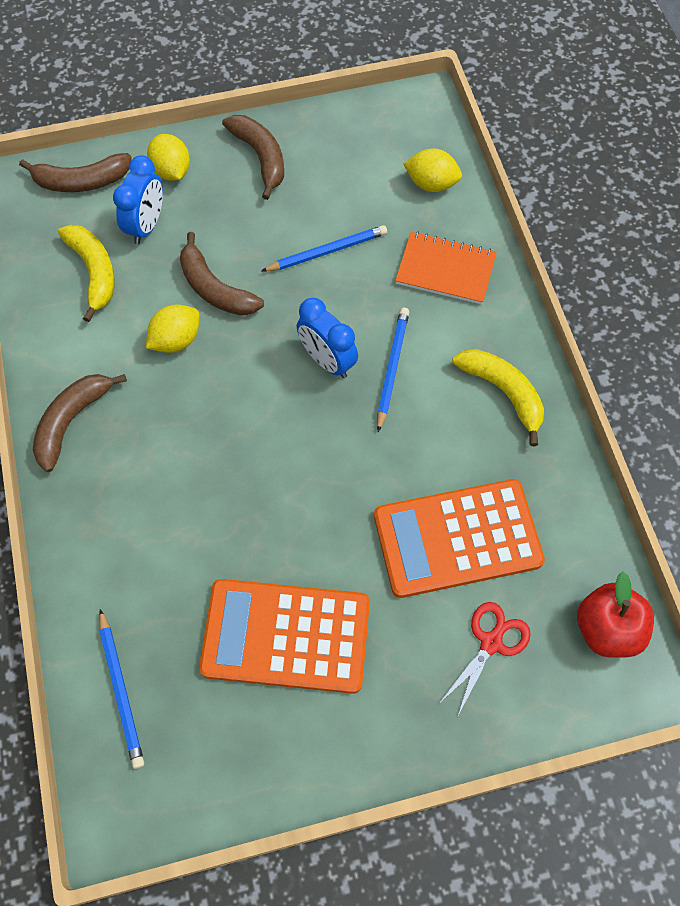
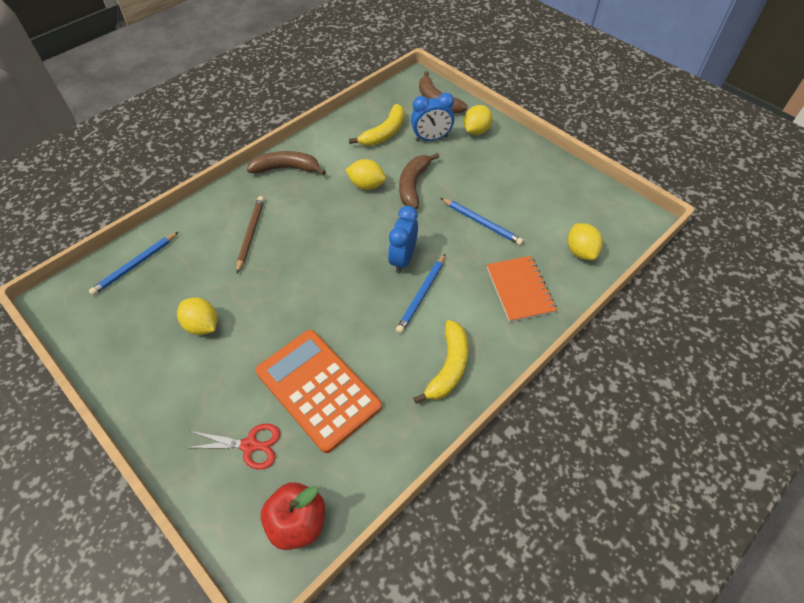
camera: 60 degrees right, 10 degrees down
(166, 517) = (251, 234): none -> brown pencil
(260, 158) = (521, 162): brown banana -> none
(286, 636) = (202, 325): orange calculator -> yellow lemon
(392, 368) = (421, 295): blue pencil -> blue pencil turned 135 degrees clockwise

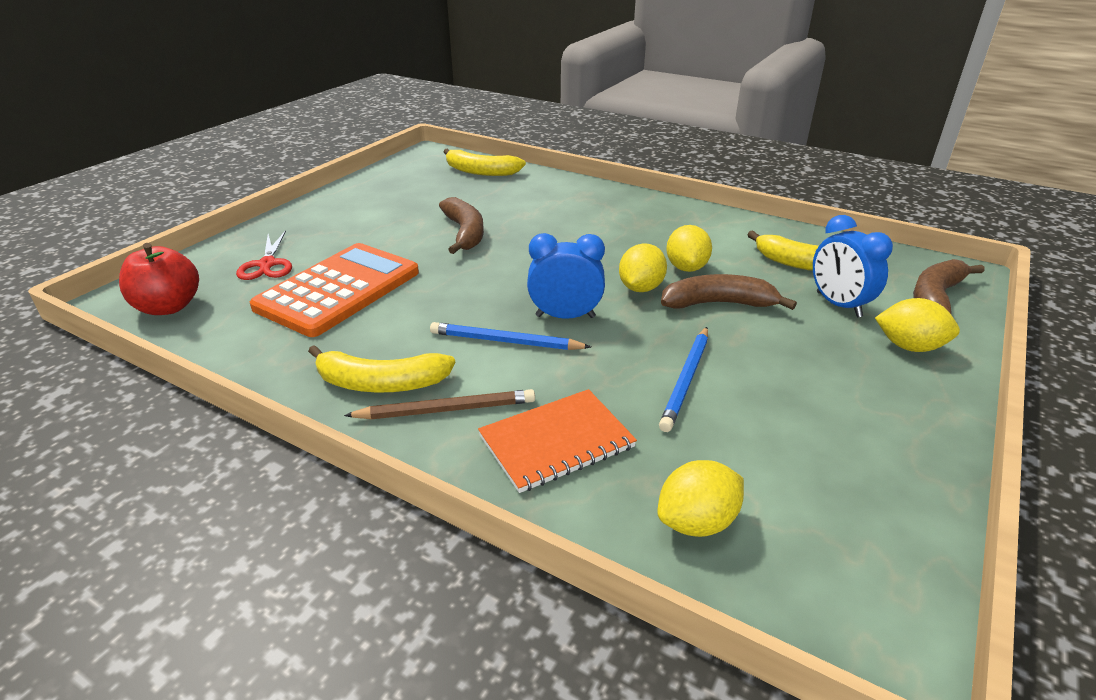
camera: 75 degrees right, 20 degrees down
(135, 265) = (480, 171): blue pencil -> yellow banana
(202, 325) = (415, 214): yellow lemon -> yellow lemon (640, 288)
(251, 234) = (550, 213): brown pencil -> brown pencil (446, 410)
(287, 168) = (670, 213): brown banana -> brown banana (464, 233)

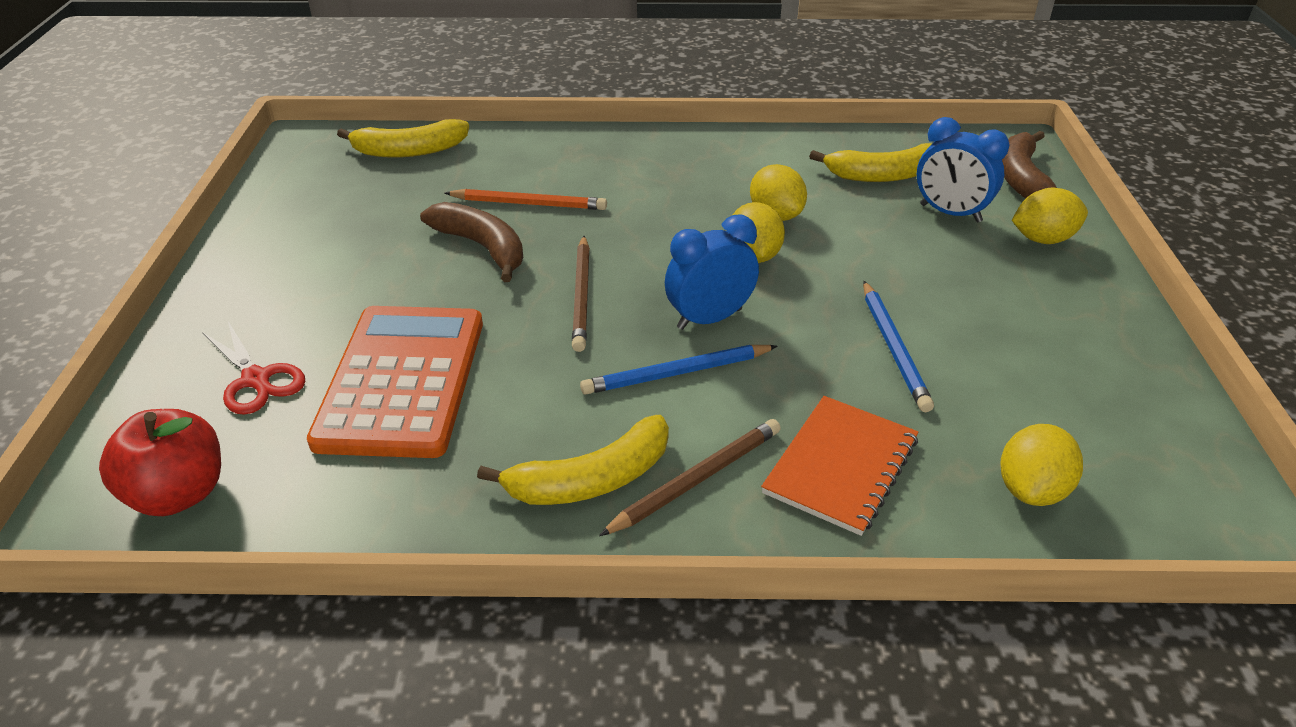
camera: 30 degrees left, 5 degrees up
(495, 277) = (581, 295): none -> brown pencil
(520, 217) = (528, 204): none -> orange pencil
(719, 304) = (846, 249): brown banana -> none

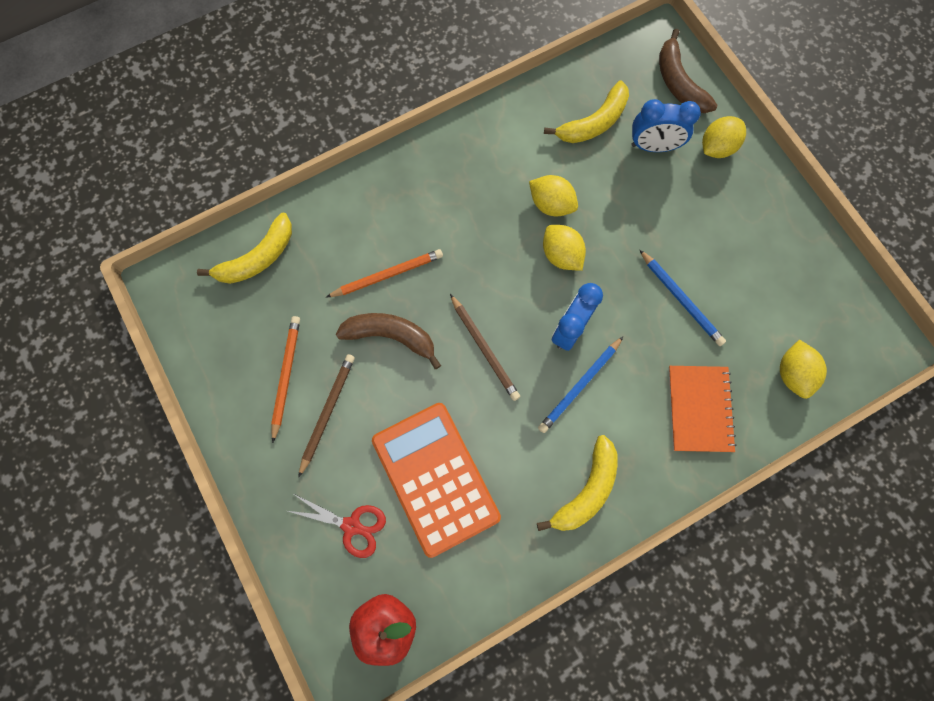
camera: 30 degrees left, 35 degrees up
(336, 235) = (286, 376): none -> orange pencil
(696, 480) = (637, 459): brown pencil -> brown pencil (327, 413)

